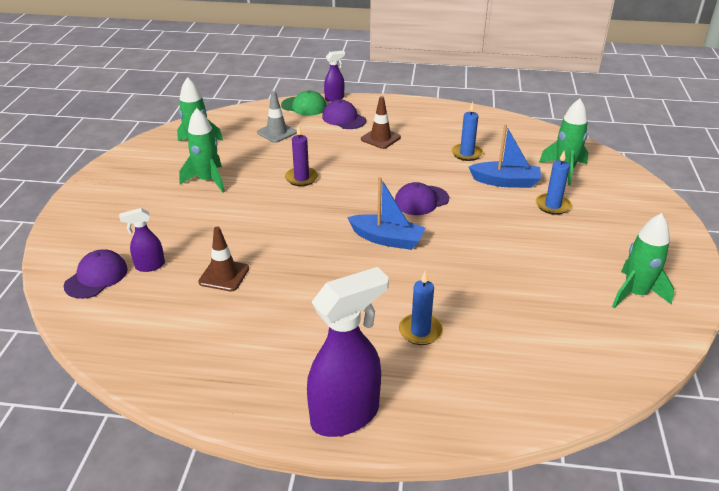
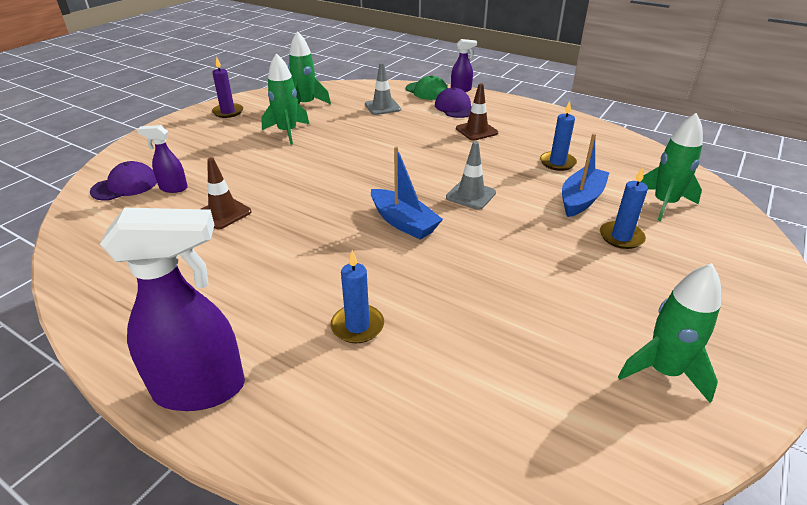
camera: 25 degrees right, 0 degrees up
(301, 178) = (370, 148): purple candle -> purple candle (228, 112)
(421, 200) = (471, 195): purple cap -> grey traffic cone
(505, 182) = (581, 199): blue boat -> blue boat turned 90 degrees counterclockwise

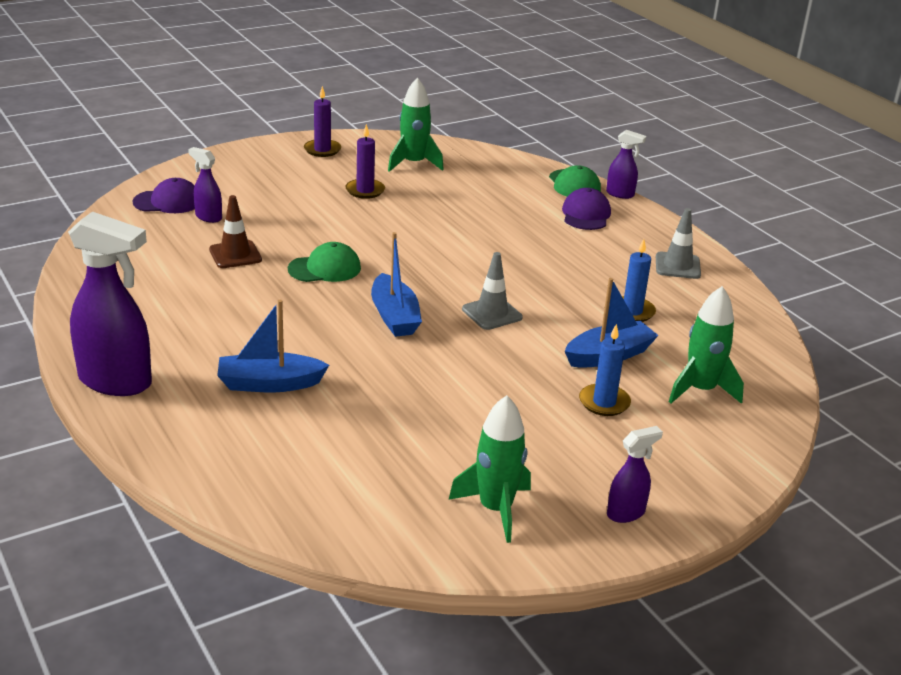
camera: 25 degrees right, 5 degrees down
(287, 132) = (365, 190): green rocket -> purple candle
(311, 201) = (325, 268): none -> green cap
(357, 326) = (269, 384): blue candle -> blue boat
(382, 107) = (499, 190): grey traffic cone -> grey traffic cone (677, 266)
(476, 131) = (579, 249): brown traffic cone -> none
(748, 327) = (626, 513): none -> purple spray bottle

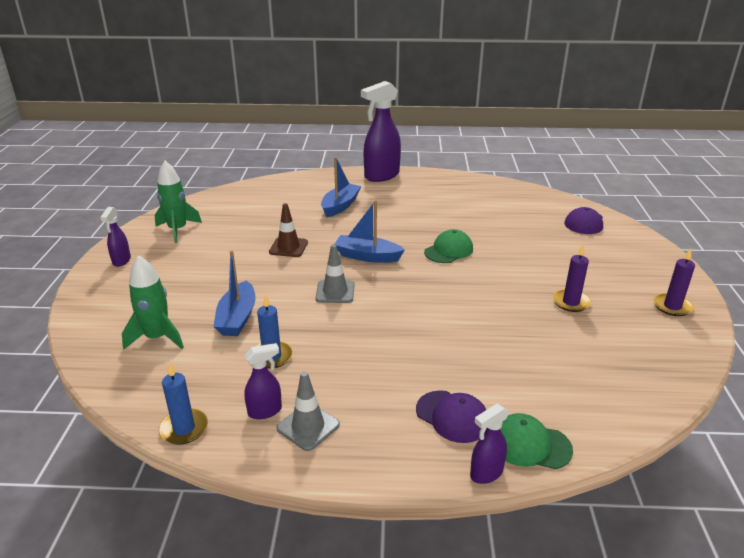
camera: 125 degrees right, 0 degrees up
(208, 217) = (552, 230): purple spray bottle -> purple spray bottle (265, 411)
(235, 255) = (490, 227): brown traffic cone -> brown traffic cone (288, 247)
(325, 268) = (448, 250): green cap -> green cap turned 150 degrees counterclockwise
(413, 164) = (625, 348): green rocket -> none
(604, 402) = (199, 293): blue candle -> blue candle (184, 428)

